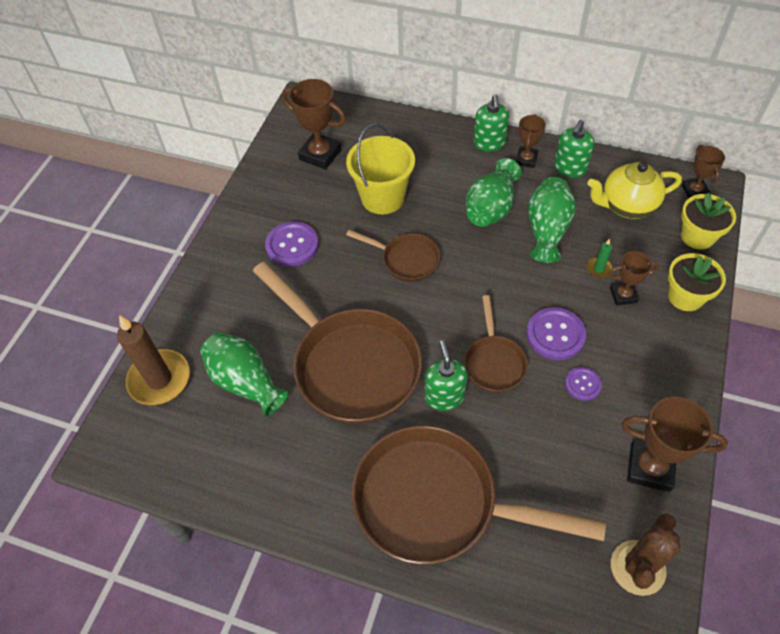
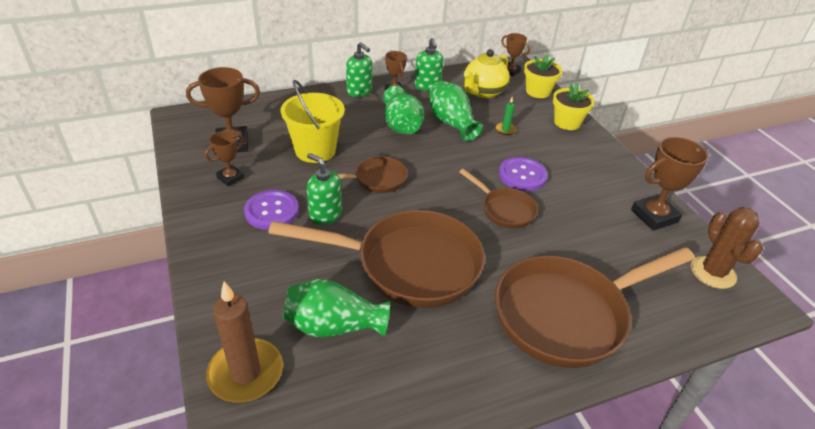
camera: 45 degrees left, 15 degrees down
(444, 396) = (497, 247): green soap dispenser -> green soap dispenser (325, 214)
(582, 384) = (569, 193): purple button -> none
(623, 295) = (535, 137): brown trophy -> brown trophy (230, 178)

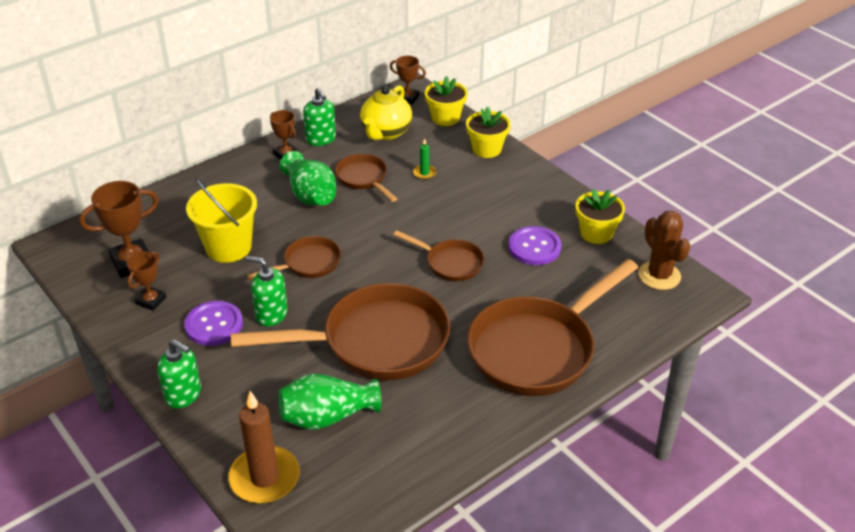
camera: 15 degrees left, 0 degrees up
(359, 91) = (246, 164): green soap dispenser -> green soap dispenser (183, 395)
(451, 123) = (363, 179): green vase -> brown pan
(522, 175) = (457, 221): purple button -> purple button (534, 247)
(654, 216) = (596, 233): brown trophy -> yellow flower pot

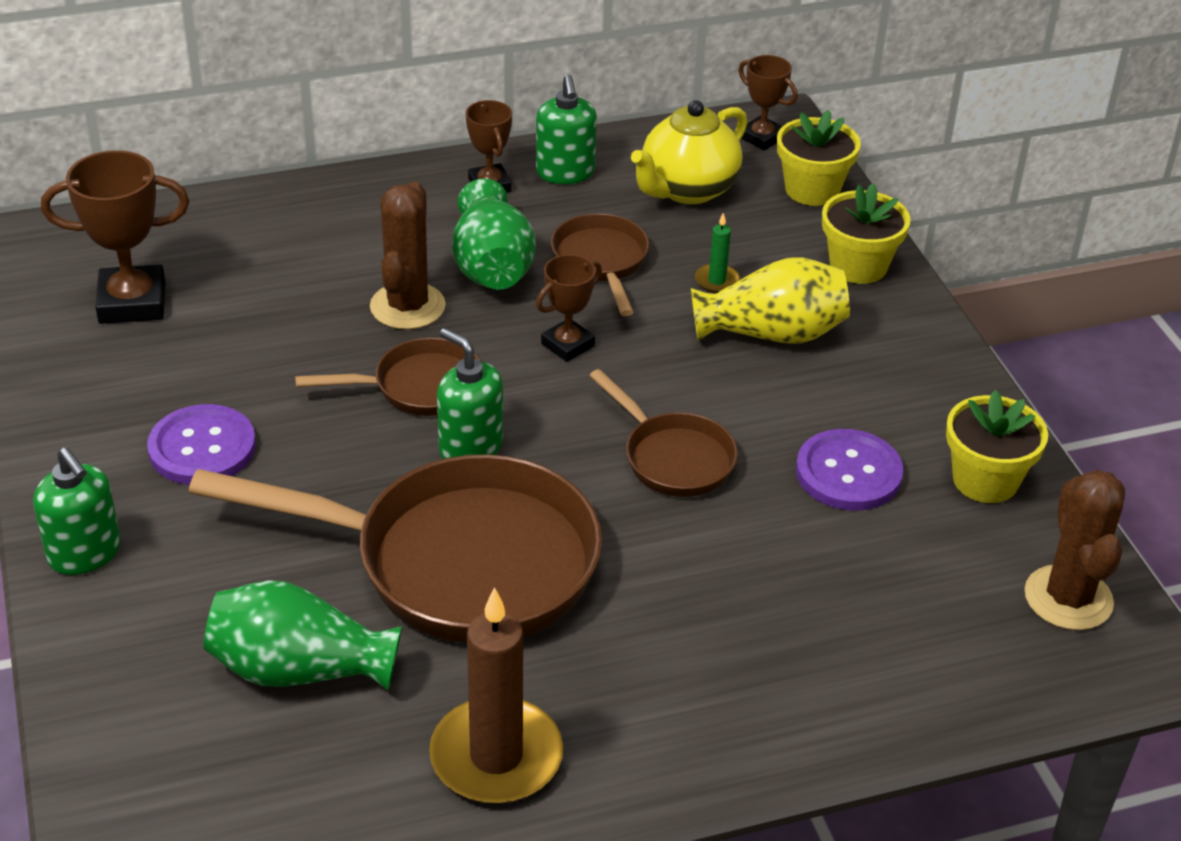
camera: 20 degrees right, 0 degrees up
(151, 301) = (125, 376): brown trophy -> brown trophy (567, 345)
(228, 247) = (302, 320): yellow bucket -> none
(264, 478) = (134, 743): brown candle -> brown candle (496, 756)
(271, 314) = (307, 458): green soap dispenser -> green soap dispenser (470, 447)
(279, 226) = (407, 306): none -> brown cactus
(464, 192) = (772, 333): none -> yellow vase
(537, 349) = (749, 667): brown pan -> none

